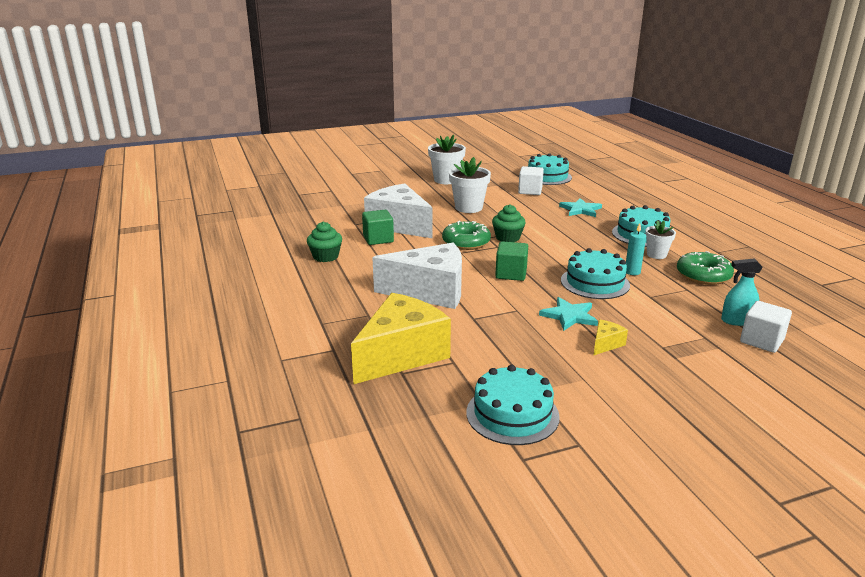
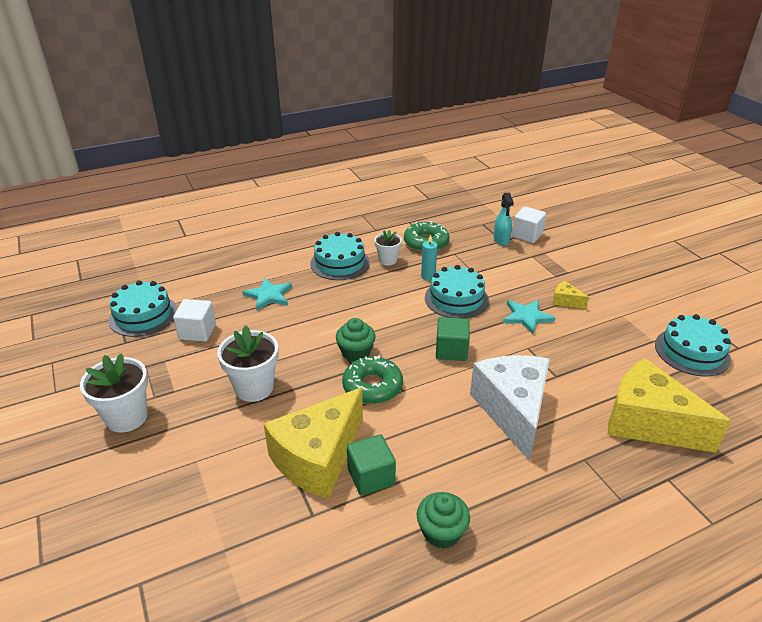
camera: 95 degrees left, 10 degrees up
(399, 225) = (318, 458): white cheese -> yellow cheese

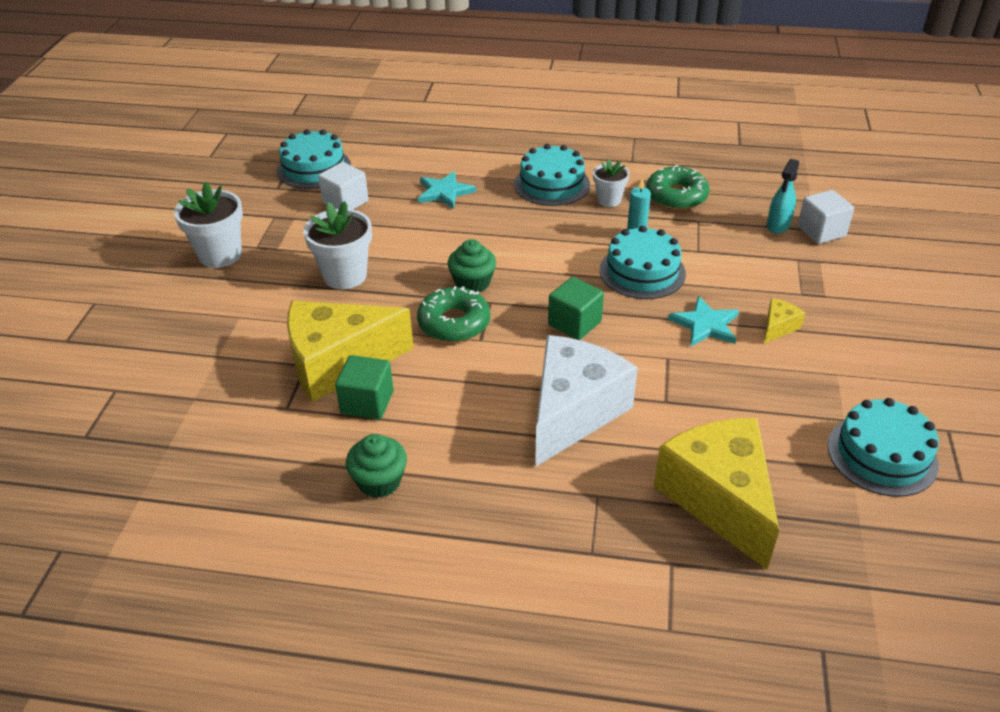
camera: 35 degrees right, 5 degrees up
(565, 301) = (778, 327): yellow cheese -> yellow cheese turned 60 degrees clockwise

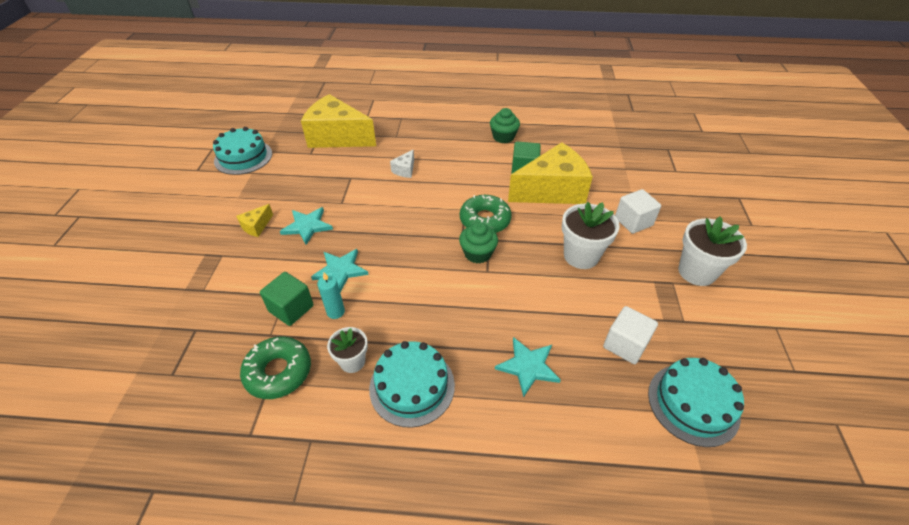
camera: 175 degrees right, 5 degrees up
(573, 412) = (405, 170): white cheese -> white cheese, size x0.41
(574, 323) = (400, 223): green cube -> green cube (291, 308)
(642, 272) = (340, 270): turquoise cake -> turquoise star
(719, 499) = (337, 137): yellow cheese -> yellow cheese turned 135 degrees clockwise
(778, 225) = (195, 331): turquoise spray bottle -> none
(821, 231) = (158, 325): white cube -> white cube (633, 221)

